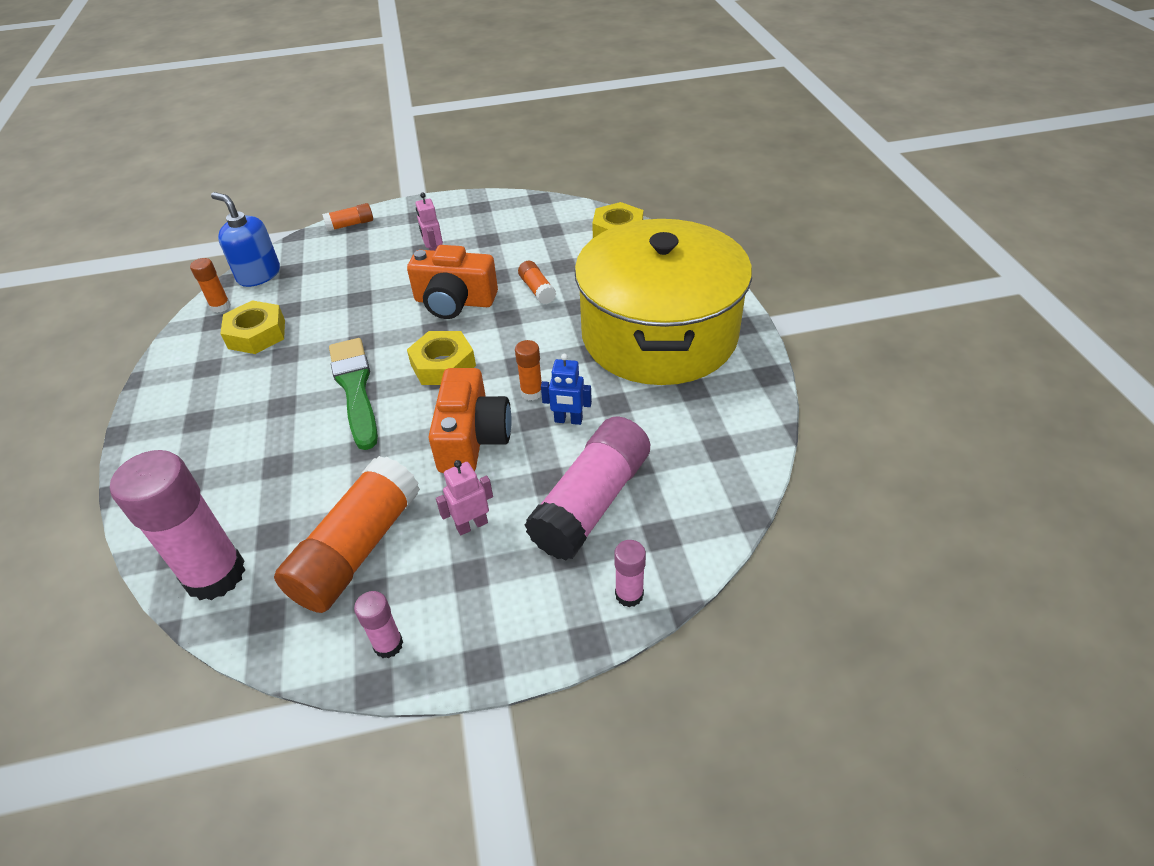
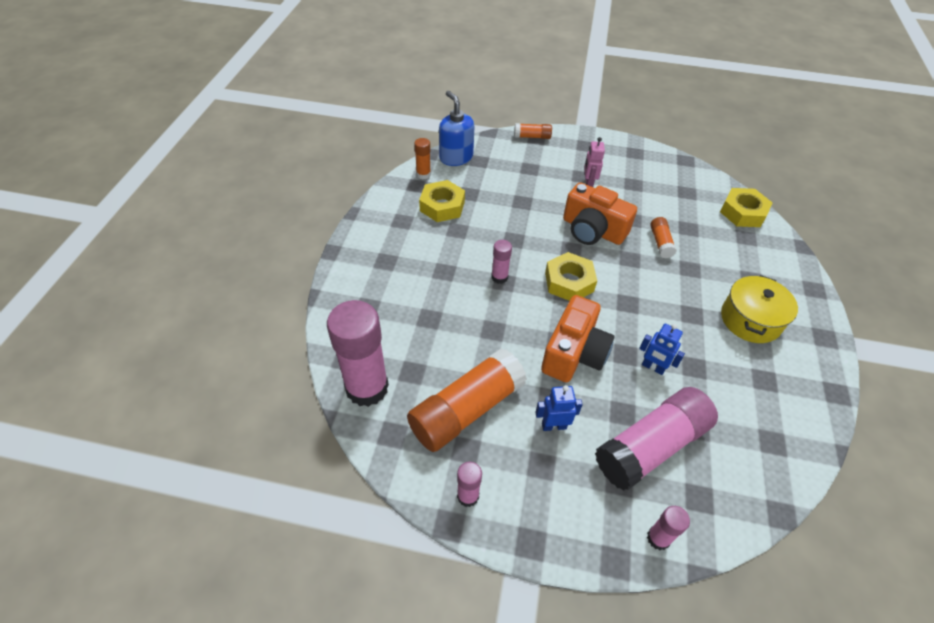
camera: 20 degrees right, 5 degrees up
(355, 388) = (499, 277): green brush -> pink glue stick
(472, 525) = (553, 426): pink robot -> blue robot
(531, 392) = (630, 332): orange glue stick -> none
(659, 335) = (750, 320): yellow pot -> yellow pot, size x0.45

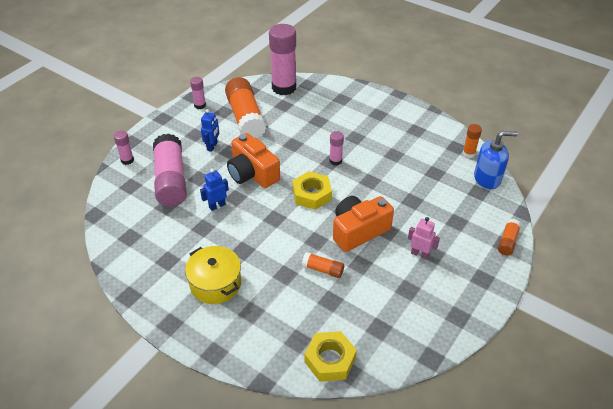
camera: 115 degrees right, 5 degrees down
(442, 206) = (424, 154): yellow nut -> none

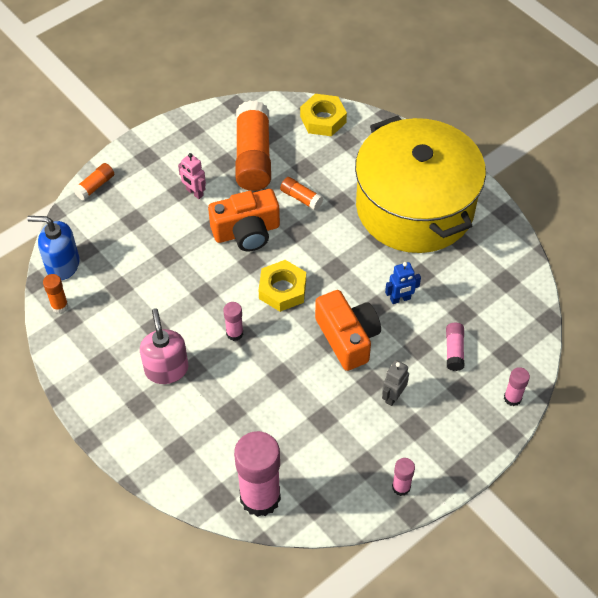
camera: 165 degrees left, 10 degrees up
(171, 180) = (454, 350): pink glue stick -> pink glue stick, size x0.46
(212, 146) = (393, 396): blue robot -> grey robot
(215, 283) = (415, 207): yellow pot -> yellow pot, size x2.21
(246, 118) = (335, 442): orange glue stick -> orange glue stick (253, 157)
(372, 133) = (166, 369): none -> pink soap dispenser

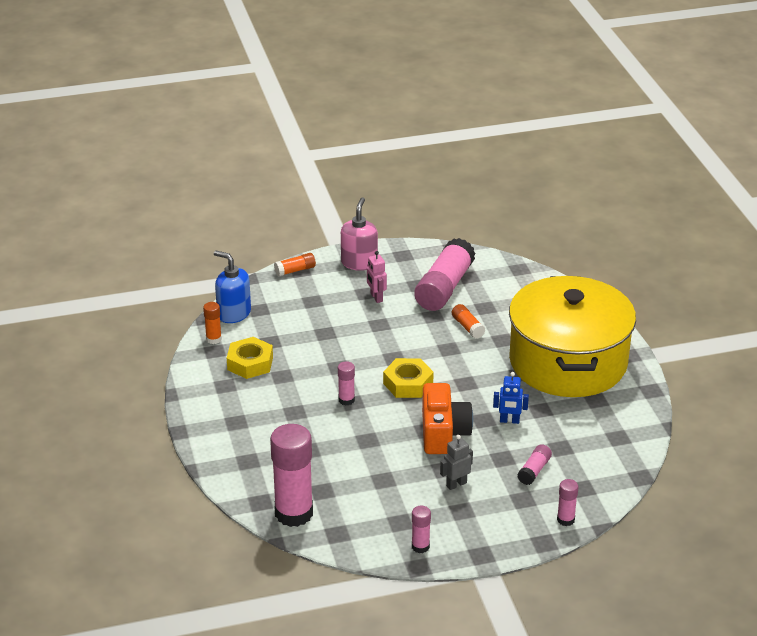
camera: 25 degrees right, 20 degrees down
(166, 369) = (273, 406): pink soap dispenser -> pink soap dispenser (359, 263)
(246, 232) = (403, 336): orange camera -> none
(253, 157) = (444, 288): orange glue stick -> pink glue stick
(323, 119) = (525, 279): yellow nut -> yellow nut (250, 363)

